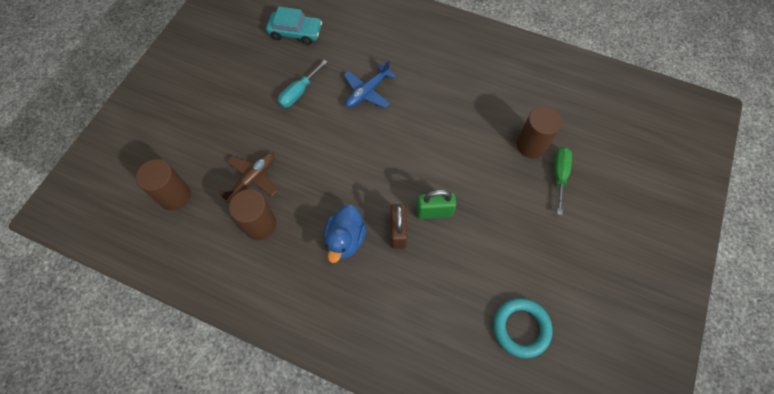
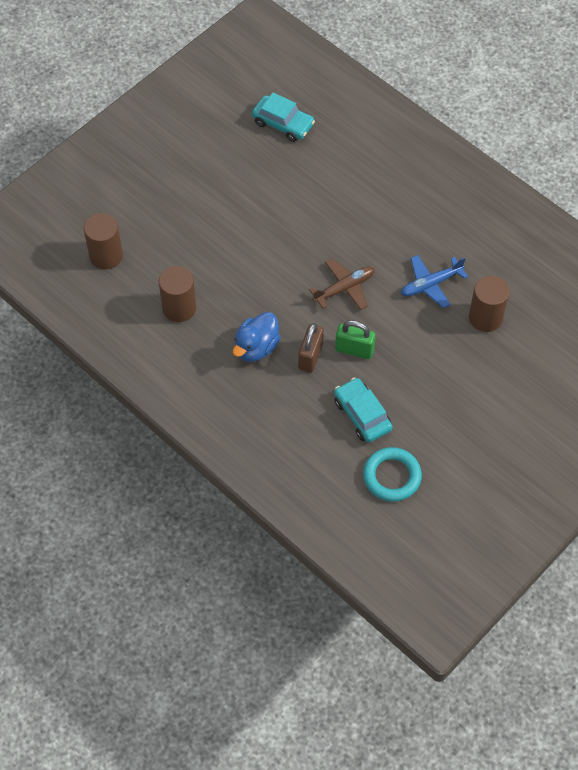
camera: 20 degrees right, 5 degrees down
(252, 179) = (186, 263): brown plane -> brown plane (344, 288)
(299, 92) = (263, 190): turquoise screwdriver -> none
(367, 92) = (335, 211): blue plane -> blue plane (430, 284)
(467, 274) = (362, 415): none -> turquoise car
(559, 175) = (500, 356): green screwdriver -> none

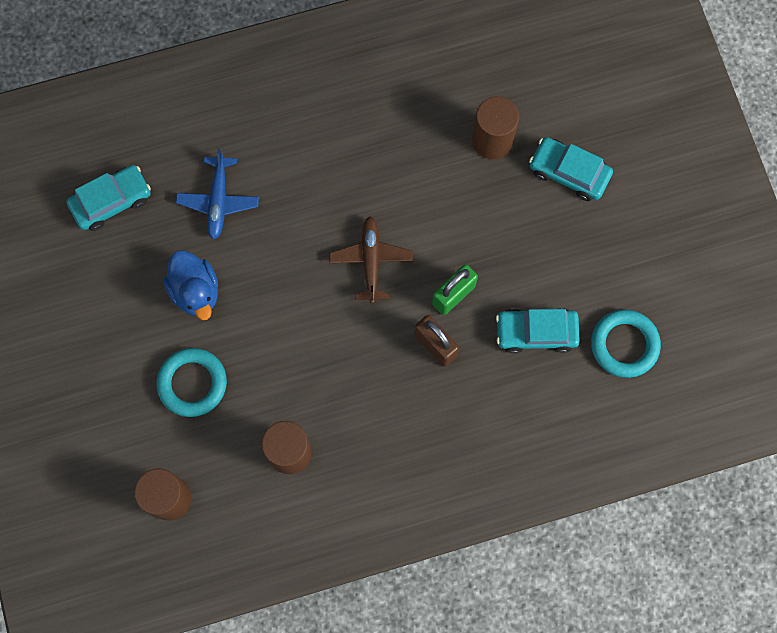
camera: 60 degrees left, 15 degrees up
(190, 229) = (192, 383): none -> turquoise ring
(256, 347) = (390, 396): blue duck -> blue duck (195, 291)
(430, 284) = (419, 170): blue plane -> blue plane (218, 201)
(496, 378) = (569, 173): none -> turquoise car

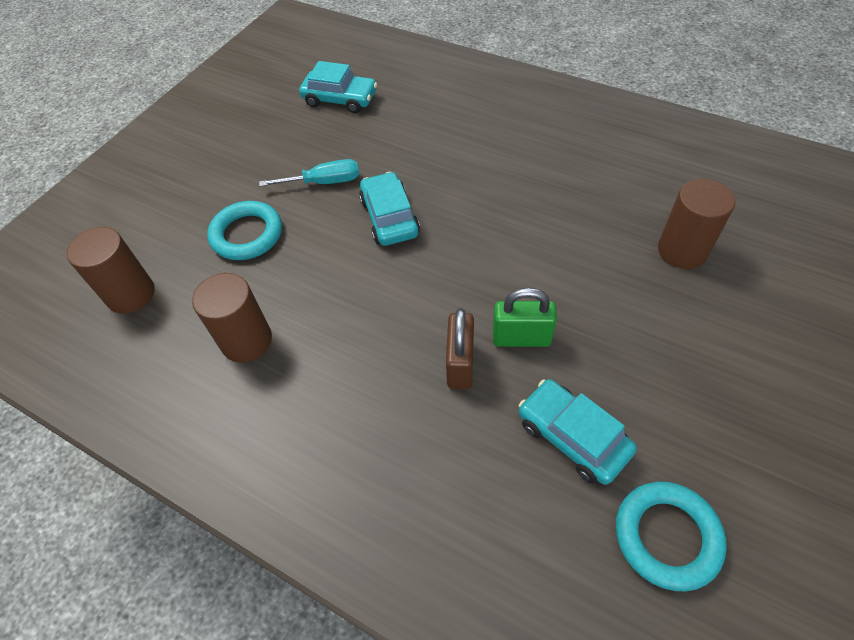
camera: 50 degrees right, 20 degrees down
(195, 291) = (324, 182): blue duck -> turquoise screwdriver
(218, 201) = (407, 143): blue plane -> none
(371, 260) = (476, 258): brown plane -> none
(569, 173) = (743, 327): turquoise car -> turquoise car (389, 217)

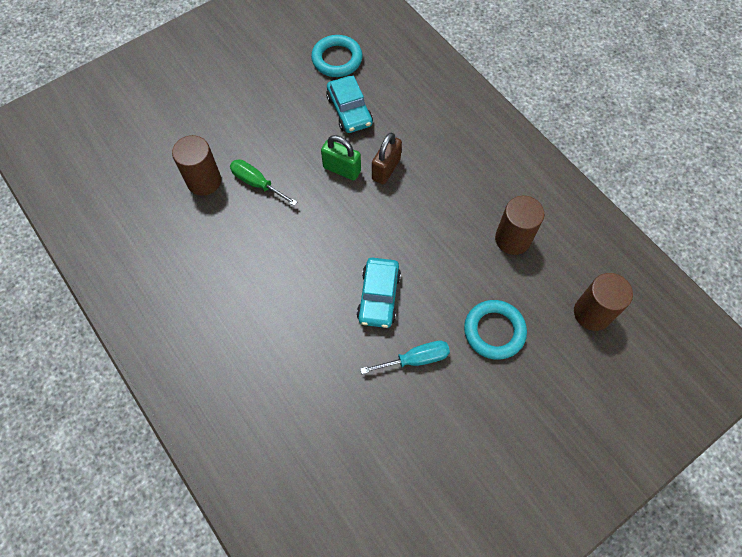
camera: 160 degrees left, 10 degrees up
(324, 182) = (415, 359): turquoise screwdriver -> turquoise screwdriver turned 150 degrees clockwise
(340, 99) = (361, 470): turquoise car -> none
(616, 274) = (257, 183): none -> green screwdriver

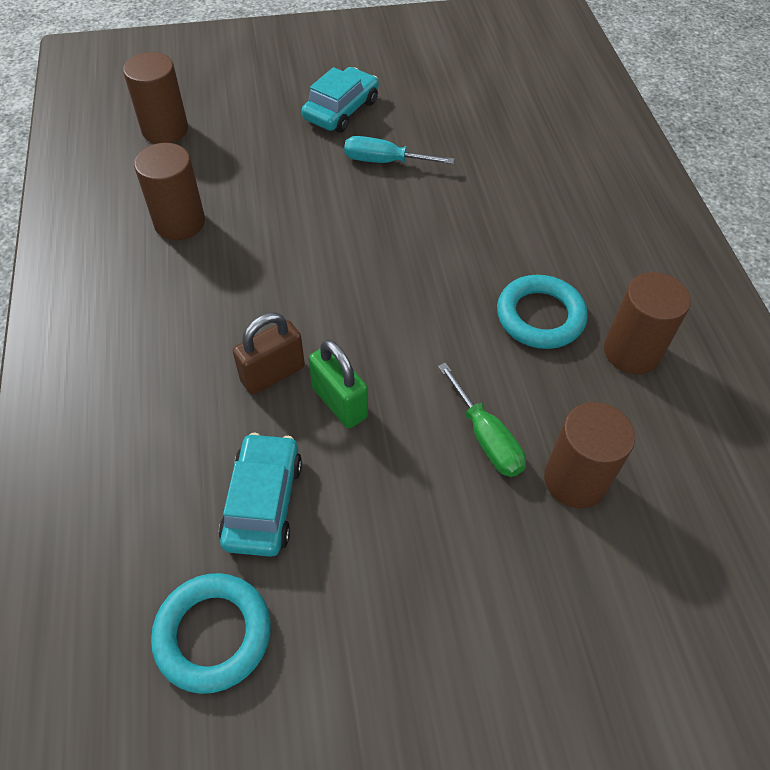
camera: 155 degrees left, 10 degrees down
(189, 270) = (631, 352): none -> brown cylinder
(379, 296) = (388, 228): turquoise car -> turquoise car (341, 110)
(494, 331) = (281, 153): turquoise ring -> turquoise ring (540, 316)

